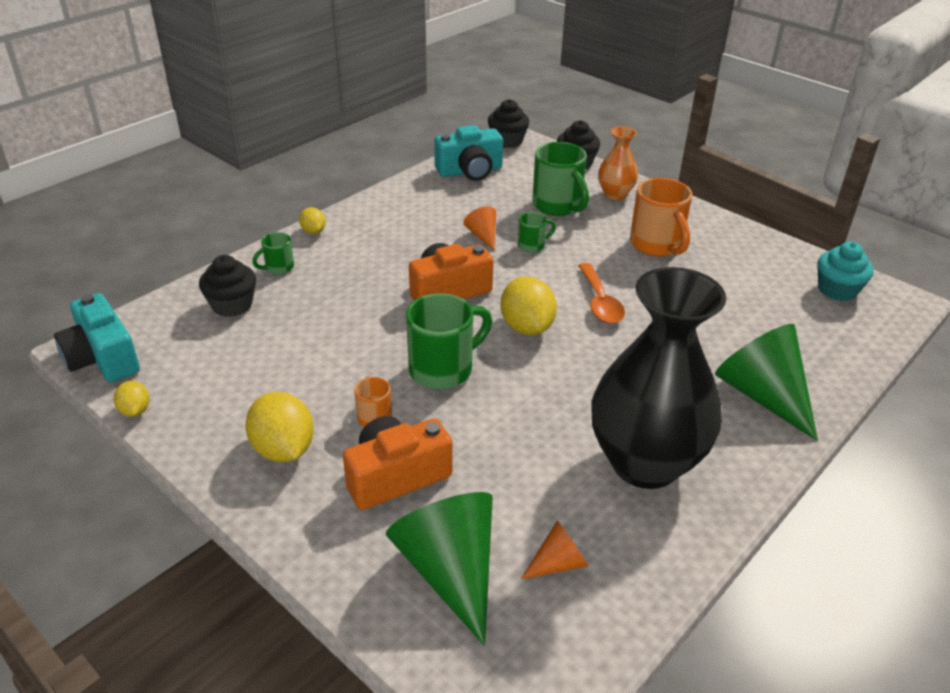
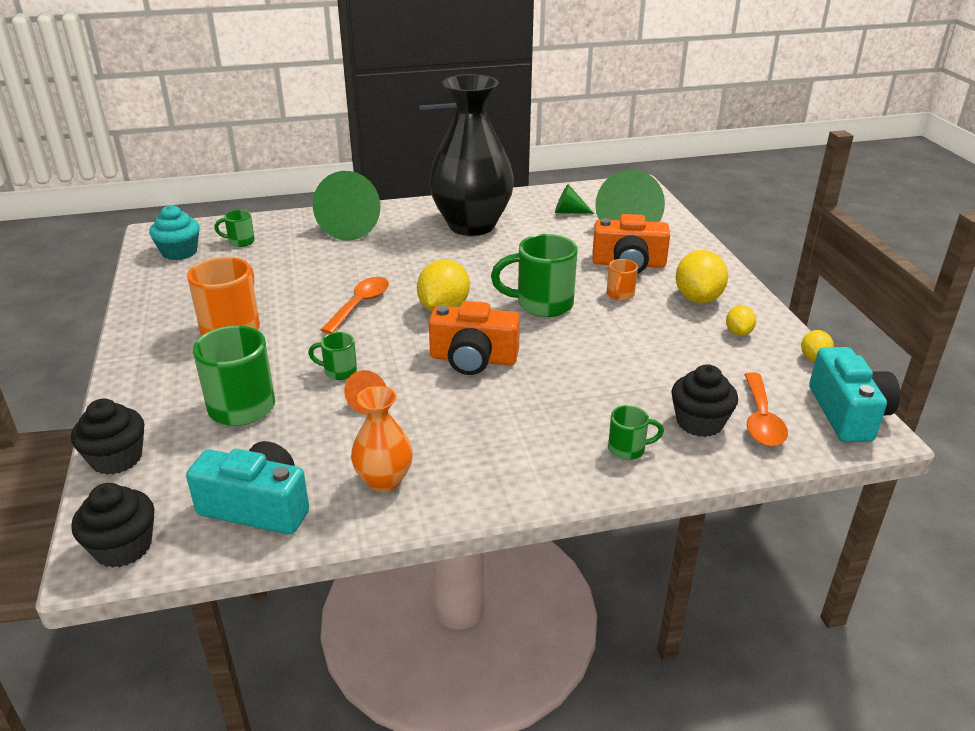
camera: 145 degrees left, 5 degrees down
(181, 325) = (761, 419): none -> orange spoon
(313, 231) = (555, 487): yellow lemon -> yellow lemon (738, 332)
(558, 563) = (569, 212): orange cone -> green cone
(615, 194) = (162, 394): orange vase -> orange vase (384, 480)
(818, 324) = (240, 242): none -> green mug

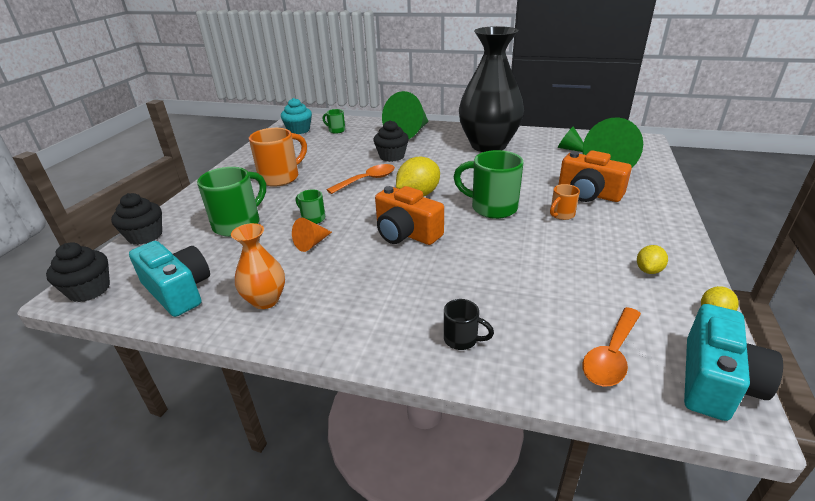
camera: 30 degrees right, 0 degrees up
(628, 449) = (462, 339): green mug -> black mug
(698, 298) = (630, 233): yellow lemon -> none
(699, 422) = (546, 338): black cupcake -> black cupcake (392, 156)

